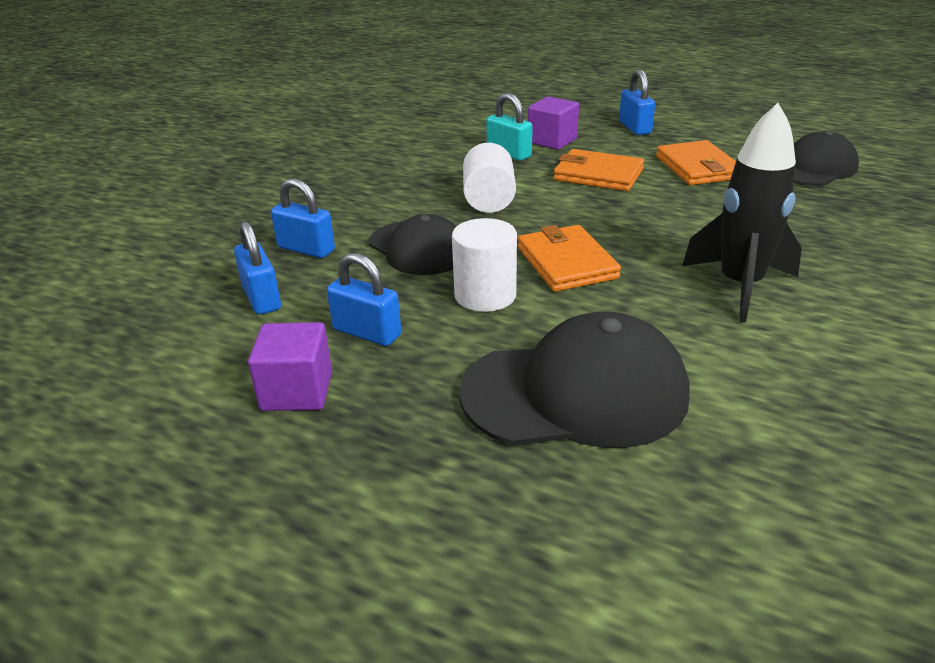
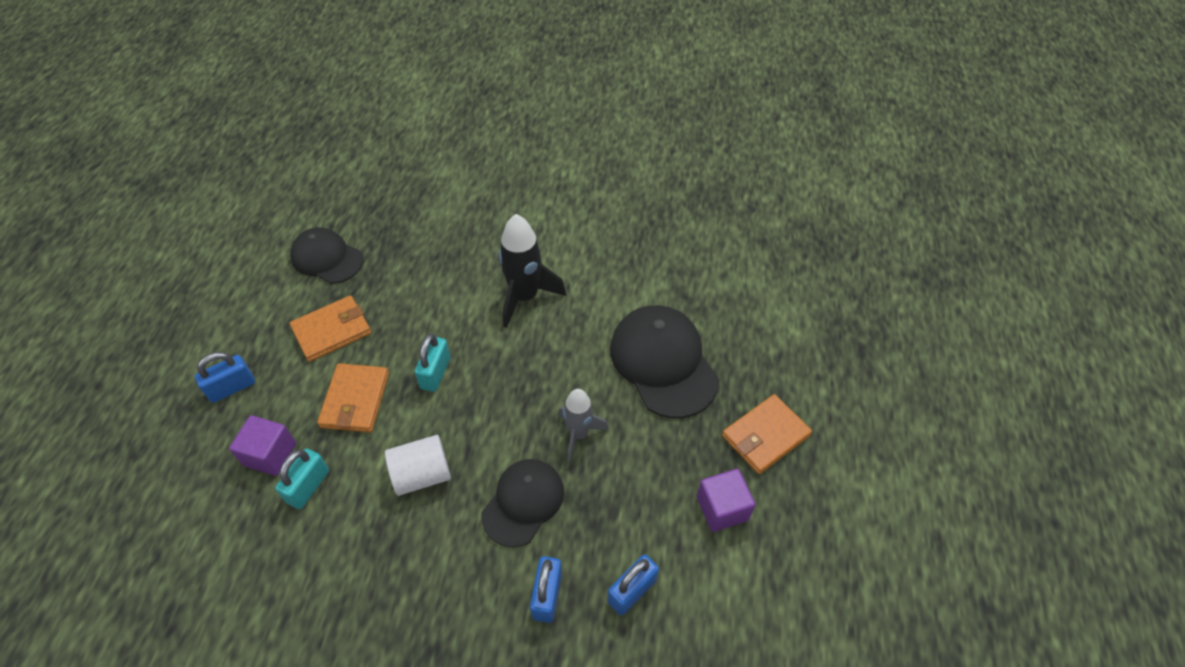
camera: 110 degrees left, 20 degrees up
(367, 332) = (648, 493): blue padlock -> none
(485, 295) = (578, 434): white cylinder -> grey rocket
(566, 263) = (519, 394): orange wallet -> orange wallet (765, 436)
(619, 216) = (435, 373): none -> turquoise padlock

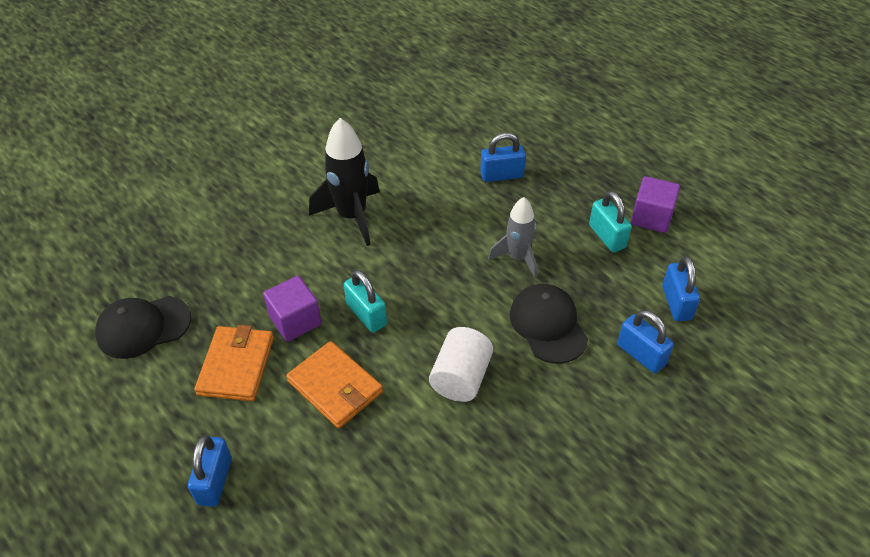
camera: 50 degrees left, 5 degrees down
(270, 454) = (328, 484): purple cube -> purple cube (295, 320)
(308, 486) = (394, 469): turquoise padlock -> turquoise padlock (607, 236)
(663, 362) = (501, 175): black cap -> blue padlock
(765, 436) = (614, 162): orange wallet -> none

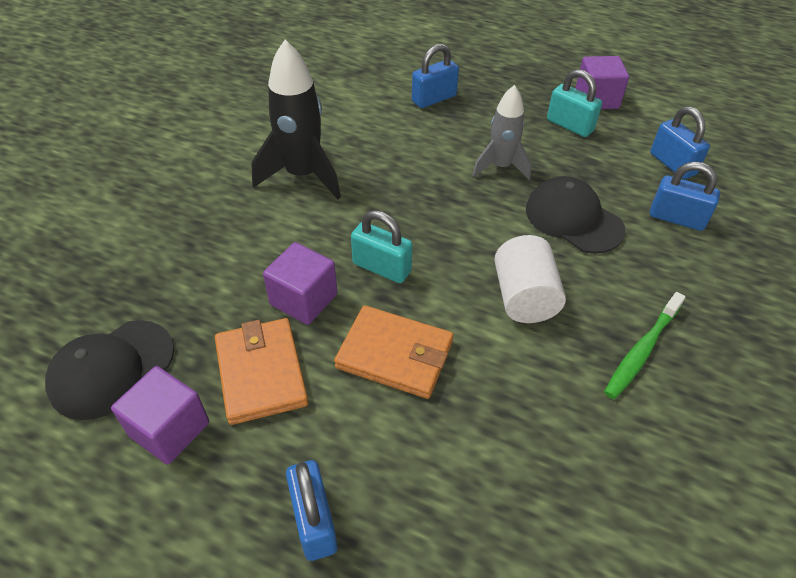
camera: 25 degrees left, 0 degrees up
(158, 383) = (169, 429): none -> purple cube
(526, 454) = (642, 350): none -> green toothbrush

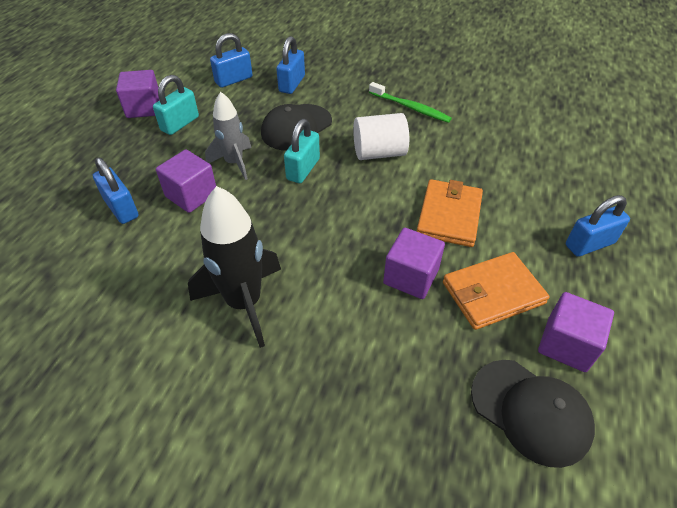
camera: 95 degrees left, 0 degrees up
(381, 267) = (364, 230): turquoise padlock -> turquoise padlock (303, 169)
(449, 139) = (191, 195): none -> purple cube

